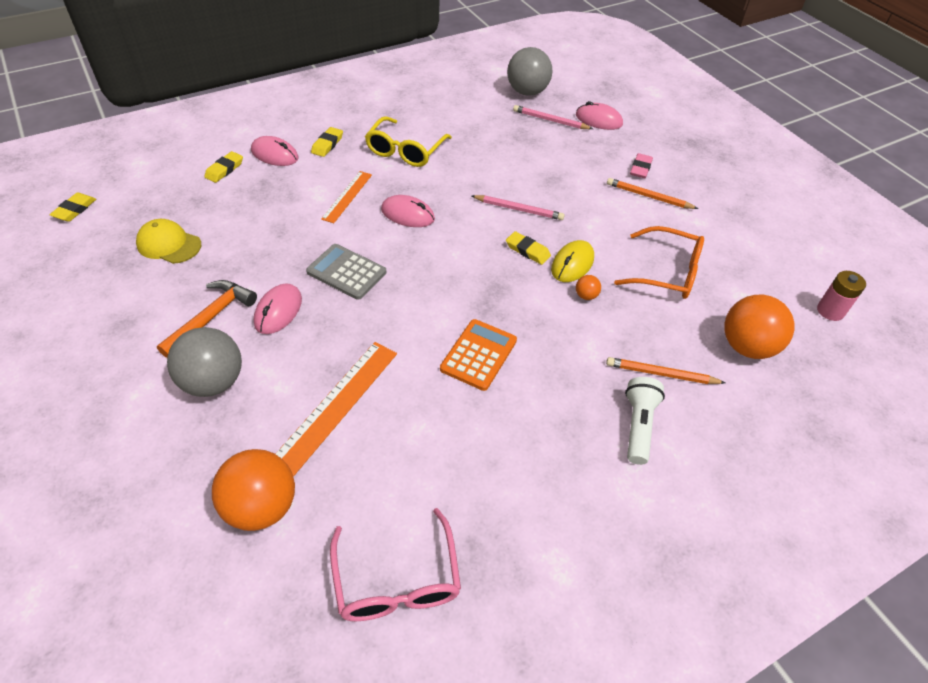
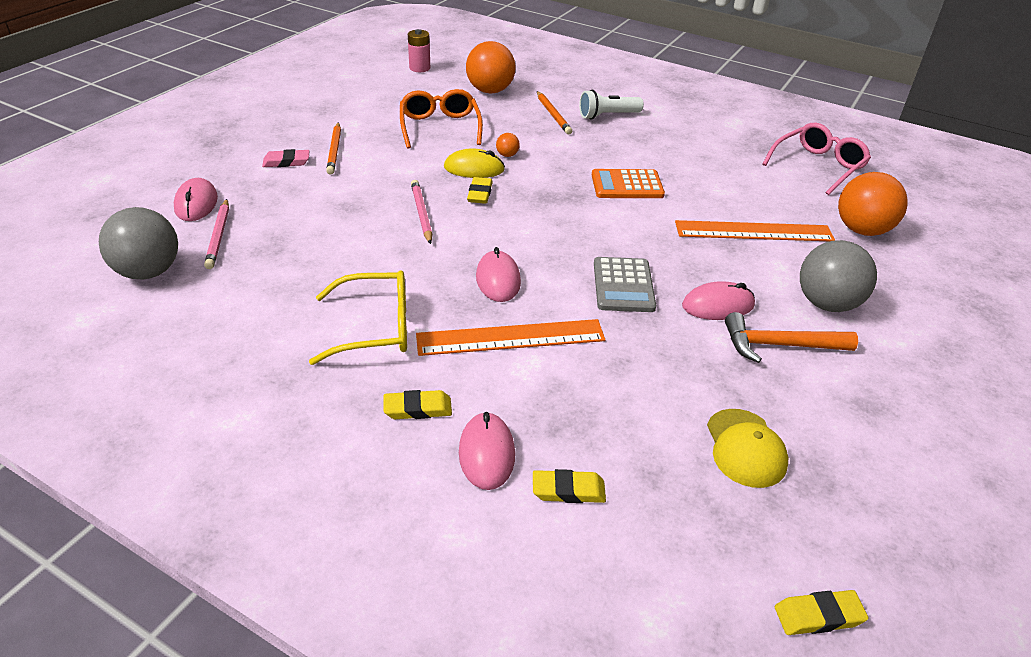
camera: 120 degrees left, 10 degrees down
(347, 196) = (510, 337): orange ruler -> orange ruler, size x1.59

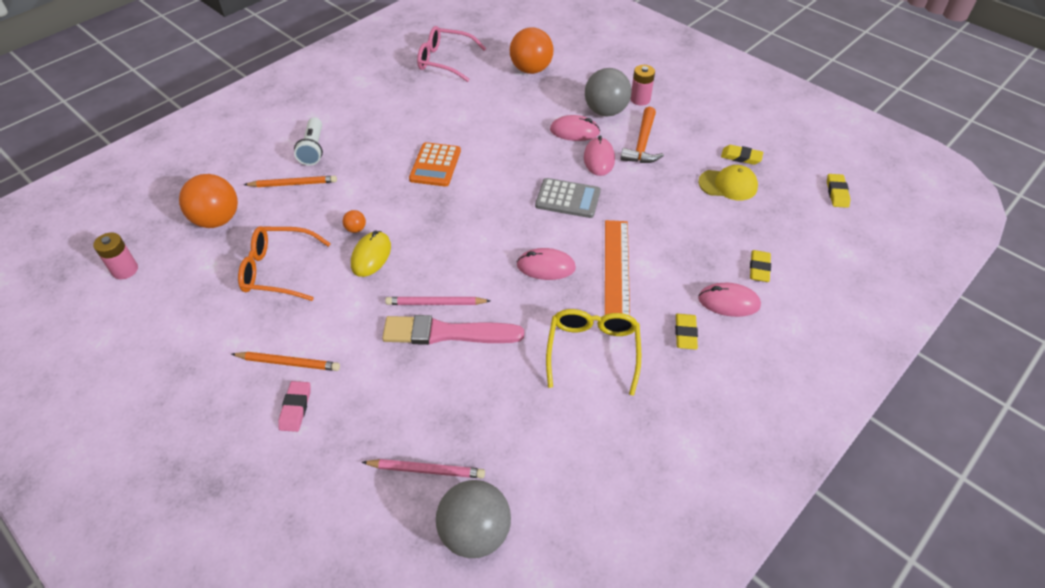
camera: 75 degrees left, 10 degrees up
(196, 203) = (354, 495): pink mouse -> pink mouse (574, 131)
(383, 225) = (447, 333): none -> pink brush
(480, 194) = (416, 258): yellow eraser -> yellow eraser (741, 157)
(754, 231) = (519, 117): orange ruler -> none
(818, 166) = (445, 61): pink glasses -> pink glasses turned 45 degrees counterclockwise
(884, 336) = (640, 99): none -> pink battery

